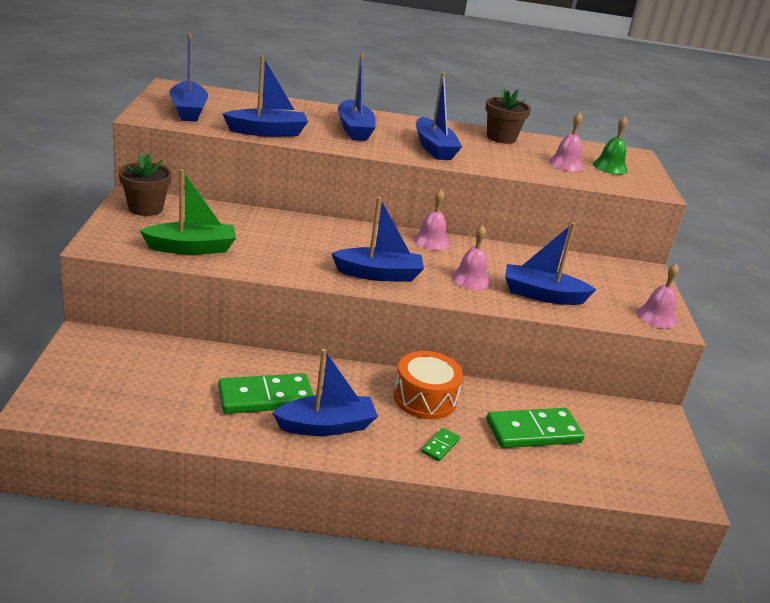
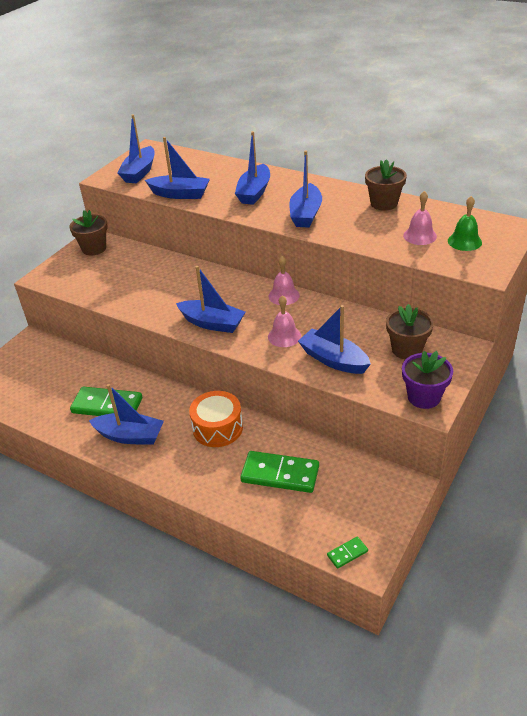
camera: 35 degrees right, 10 degrees up
(192, 248) = (97, 286): green boat -> none
(440, 446) = (197, 469): green domino -> green domino (347, 553)
(600, 278) = (407, 349): none -> brown flower pot
(656, 317) = (424, 397): pink bell -> purple flower pot

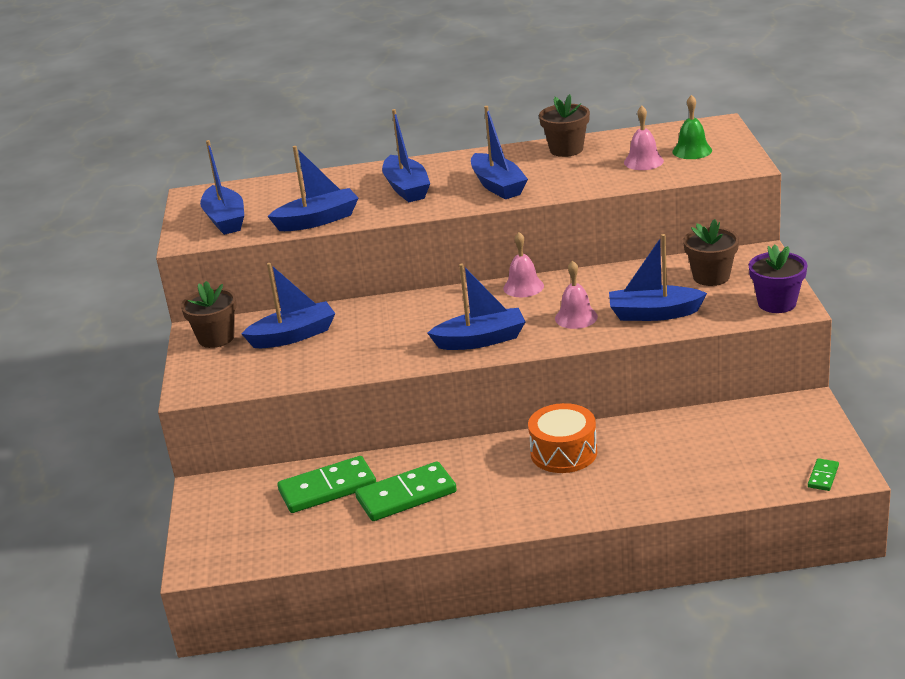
camera: 35 degrees left, 10 degrees down
(130, 436) = (475, 505): blue boat -> blue boat (293, 336)
(280, 474) = (681, 455): green domino -> green domino (327, 488)

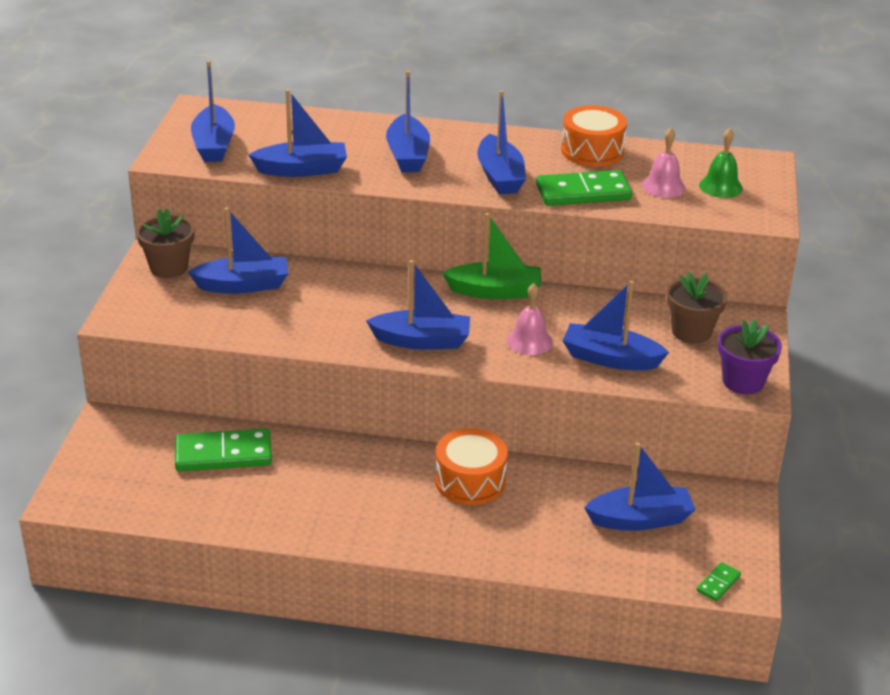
camera: 10 degrees right, 5 degrees up
(406, 495) = (295, 484): green domino -> green domino (583, 193)
(523, 287) = (495, 291): pink bell -> green boat
(566, 149) = (592, 151): brown flower pot -> orange drum
(729, 444) = (640, 519): none -> blue boat

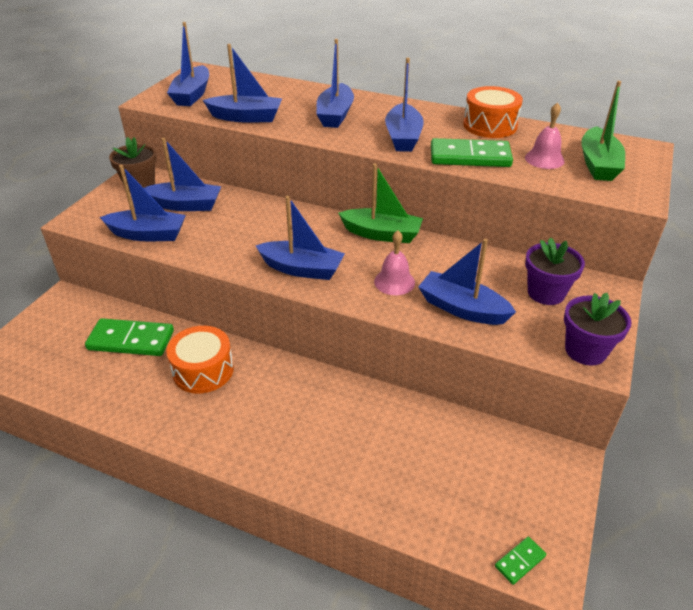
camera: 15 degrees right, 5 degrees up
(470, 481) = (318, 399): orange drum -> orange drum (203, 370)
(640, 519) = (460, 468): blue boat -> blue boat (148, 234)
(691, 332) = (546, 293): brown flower pot -> purple flower pot
(720, 186) = (598, 164): green bell -> green boat

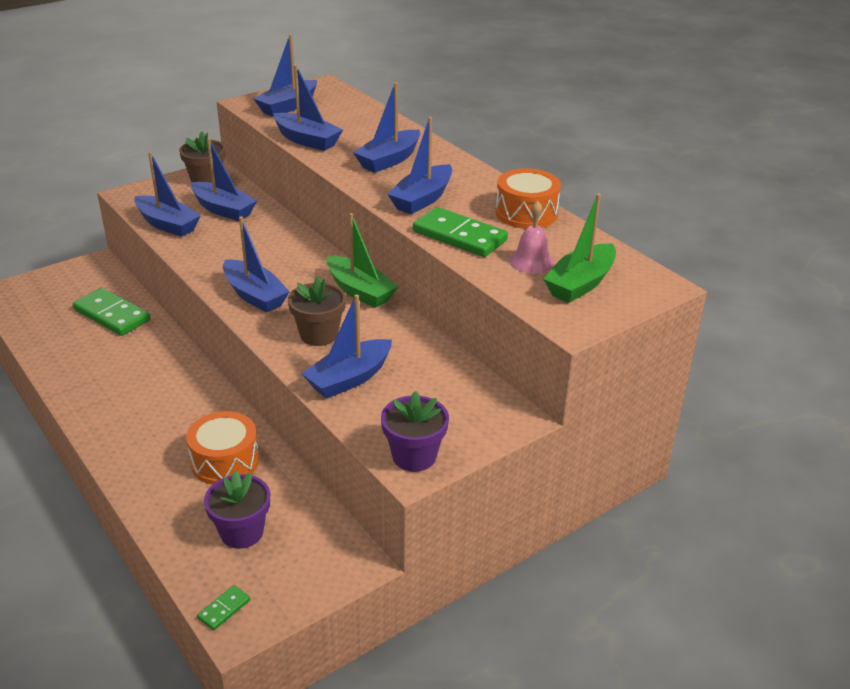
camera: 30 degrees right, 5 degrees down
(203, 370) = (140, 360): orange drum -> orange drum (225, 461)
(394, 282) = (319, 334): pink bell -> brown flower pot
(462, 308) = (349, 378): blue boat -> blue boat turned 105 degrees counterclockwise
(520, 561) = (224, 609): green domino -> green domino turned 45 degrees counterclockwise
(546, 293) = (445, 396): purple flower pot -> purple flower pot (242, 532)

